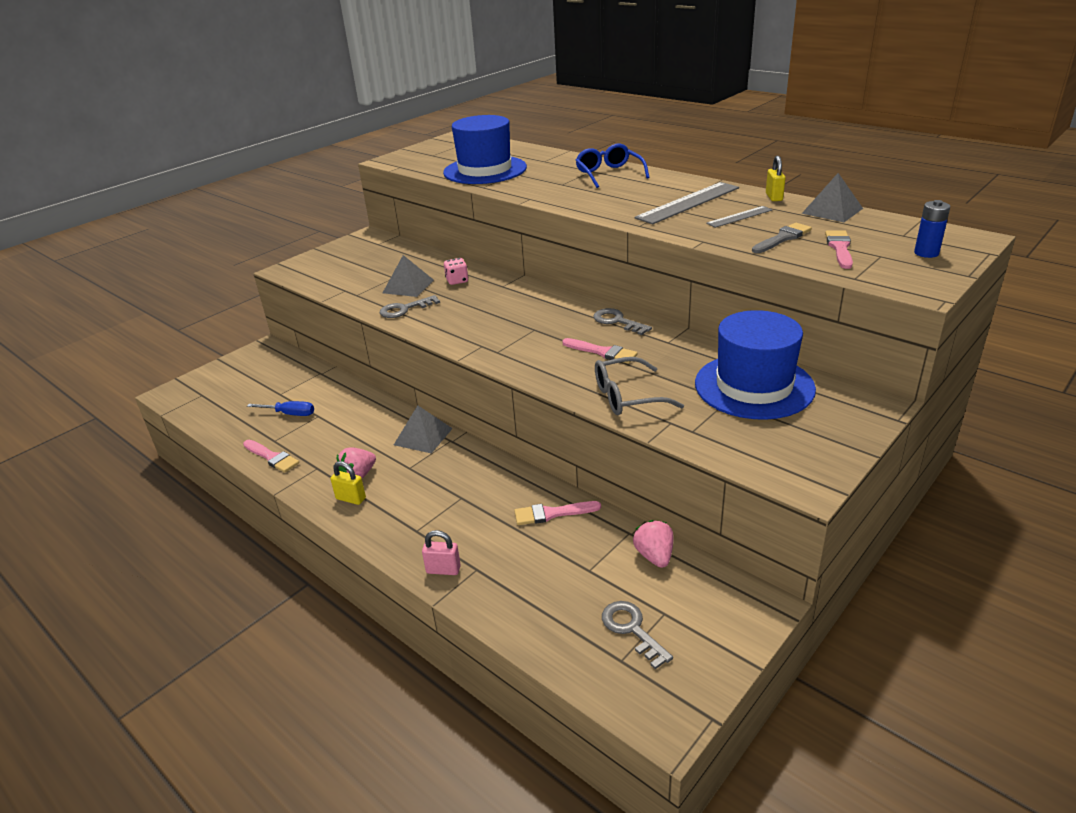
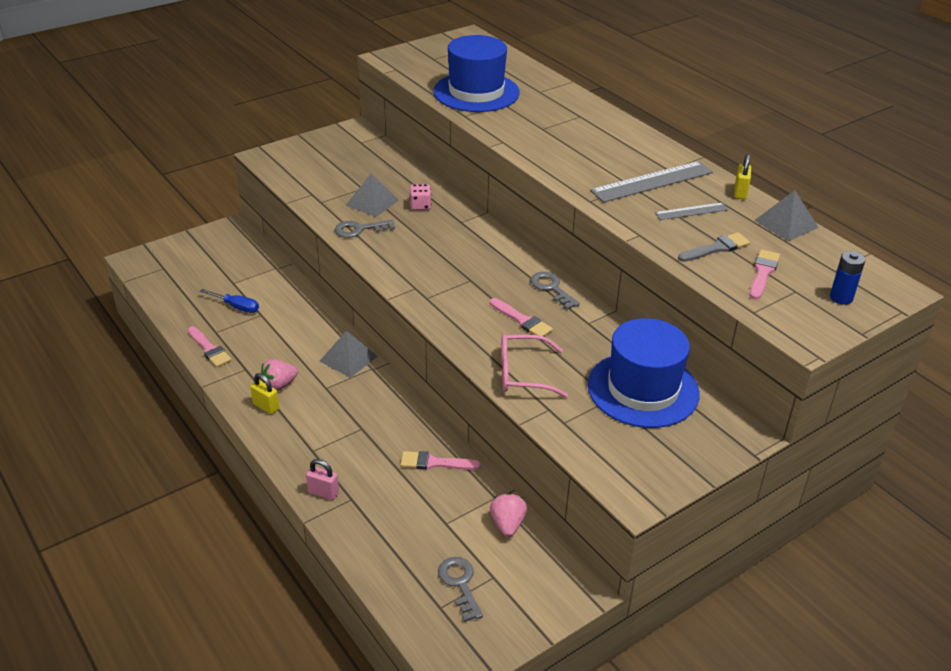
camera: 10 degrees right, 5 degrees up
(609, 174) = (595, 124): blue glasses -> none
(627, 397) = (522, 374): grey glasses -> pink glasses

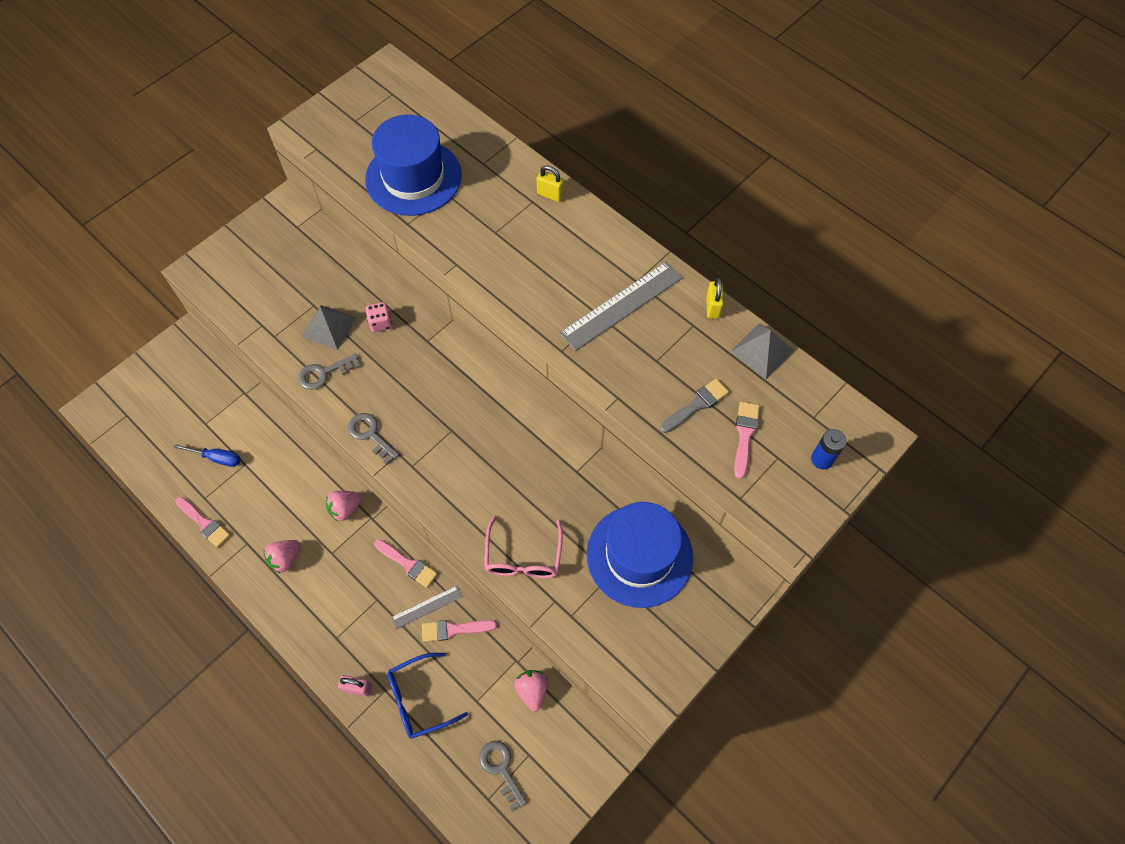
camera: 10 degrees left, 25 degrees up
(266, 406) = (279, 590): yellow padlock -> yellow padlock (550, 195)
(348, 358) = (345, 509): grey pyramid -> pink strawberry
(385, 512) = (419, 699): none -> blue glasses
(522, 320) = (512, 481): pink brush -> pink brush (408, 564)
(522, 374) = (523, 557): pink glasses -> pink glasses turned 75 degrees counterclockwise
(551, 288) = (534, 427): grey key -> grey key (370, 435)
(691, 211) = (666, 348): grey ruler -> grey ruler (426, 607)

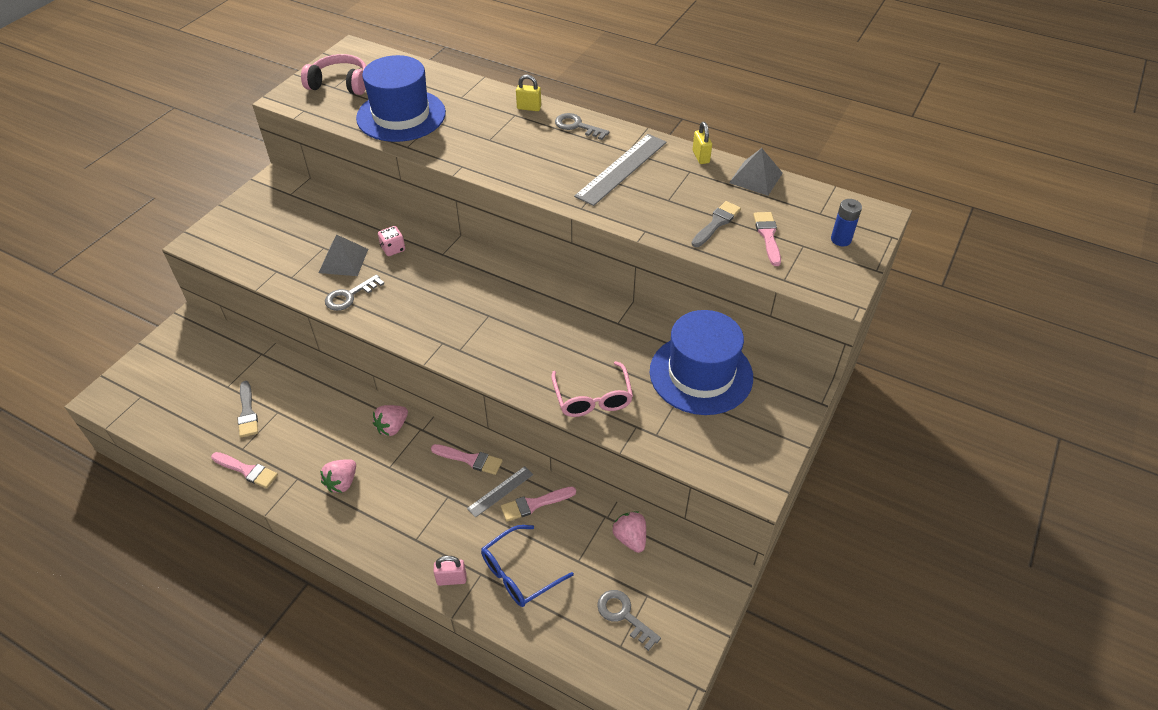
camera: 15 degrees left, 15 degrees down
(217, 458) = (247, 412): blue screwdriver -> grey brush
(362, 117) = (340, 84): none -> pink headphones
(370, 435) = (410, 334): grey key -> grey key (577, 126)

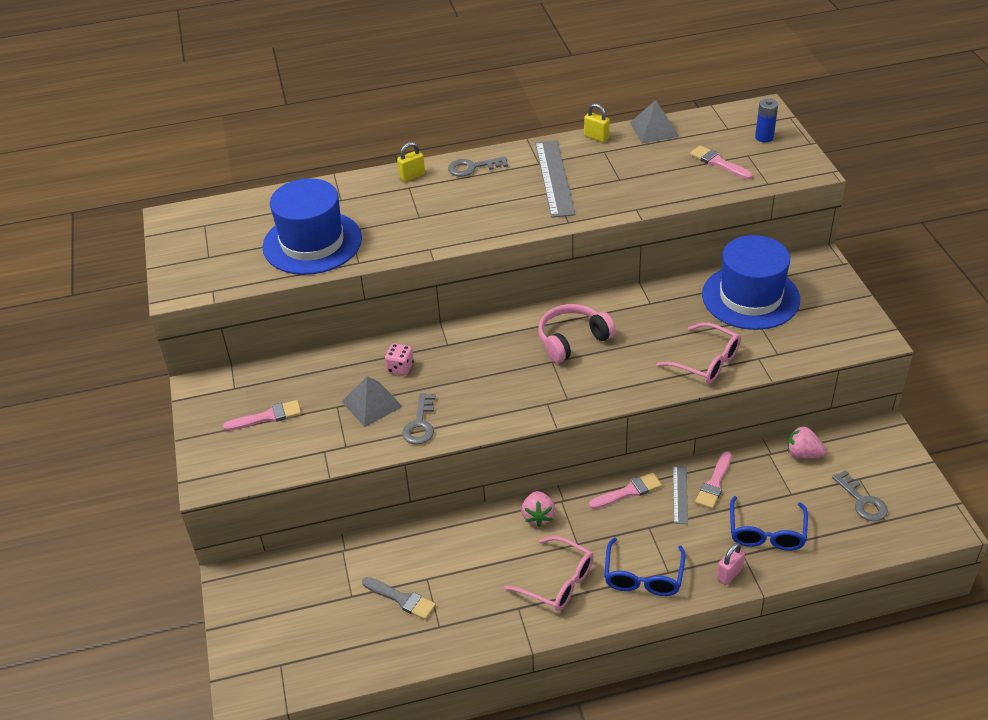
camera: 40 degrees left, 5 degrees down
(247, 470) = (468, 636): pink brush -> pink brush (267, 417)
(340, 84) = (210, 251): pink headphones -> pink headphones (572, 340)
(342, 482) = (558, 582): pink strawberry -> pink glasses
(395, 528) = (643, 577): none -> blue glasses
(623, 615) = (862, 501): grey key -> grey key turned 120 degrees counterclockwise
(716, 223) = (674, 175): grey brush -> none

